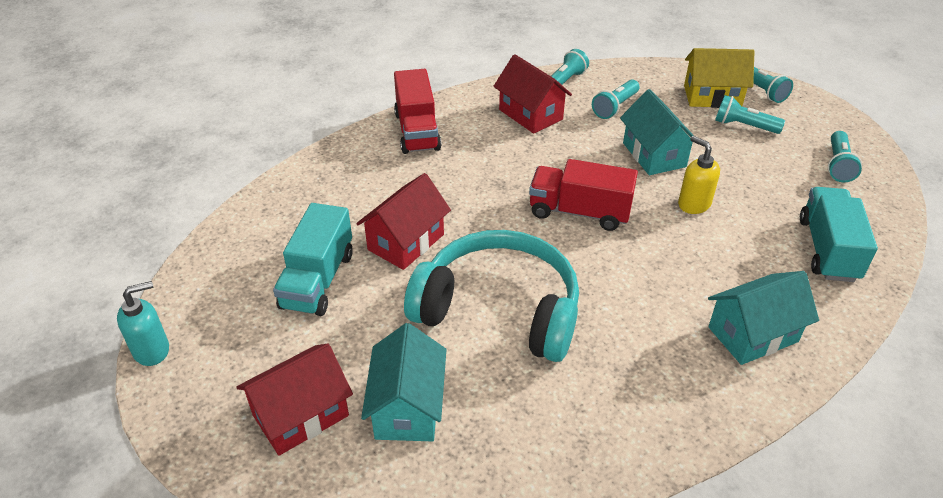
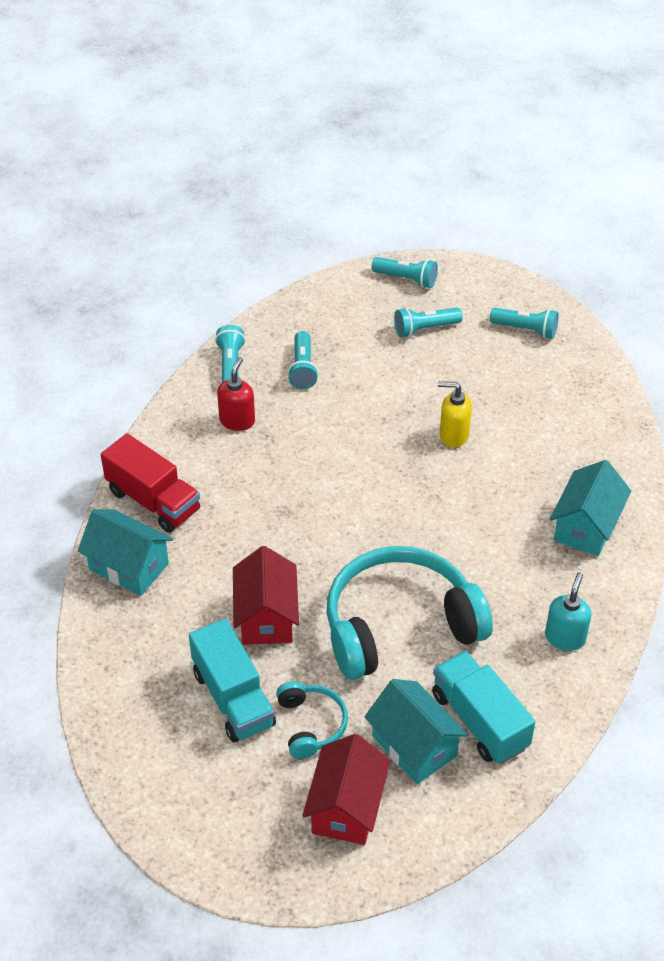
camera: 40 degrees left, 5 degrees up
(152, 350) = (170, 848): turquoise soap dispenser -> turquoise soap dispenser (565, 637)
(348, 335) = (311, 724): none -> turquoise headphones
(530, 114) = (237, 420): red house -> red soap dispenser
(579, 212) = (375, 498): red truck -> none
(654, 155) = (381, 403): turquoise house -> turquoise house (129, 566)
(712, 96) = (373, 309): yellow house -> none
(828, 249) = (578, 419): turquoise truck -> turquoise truck (479, 721)
(838, 165) = (526, 330): turquoise flashlight -> turquoise flashlight turned 45 degrees counterclockwise

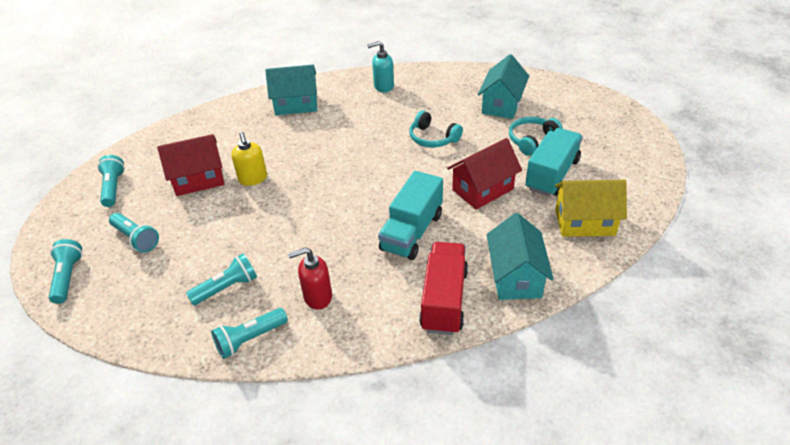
camera: 120 degrees left, 5 degrees down
(139, 672) = (584, 222): none -> yellow house
(346, 807) = (561, 110): red house -> red house (198, 180)
(400, 626) = (433, 138): turquoise headphones -> turquoise headphones, size x0.47
(479, 721) = (463, 92): turquoise truck -> turquoise truck (412, 232)

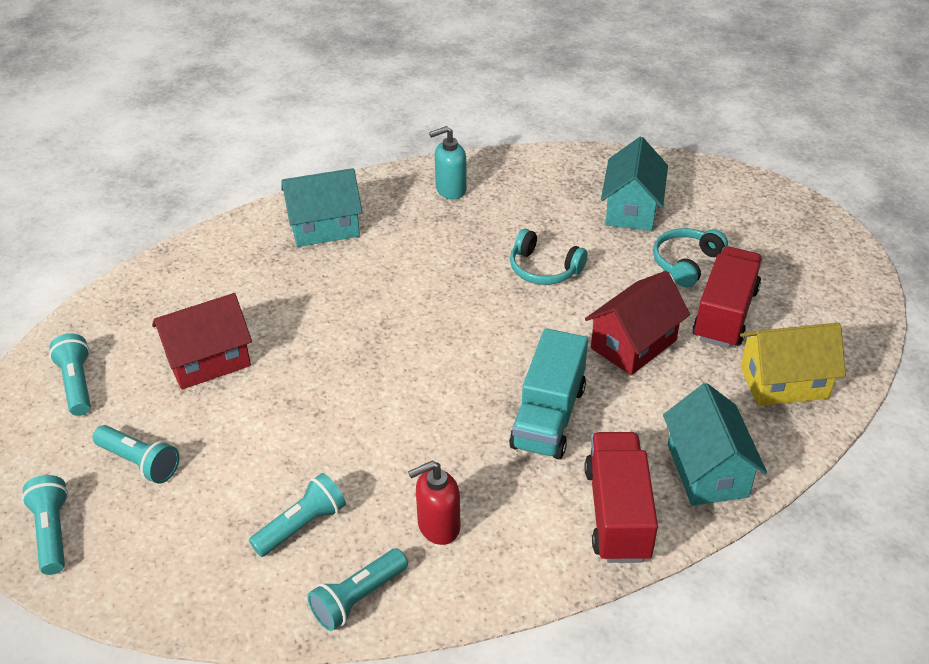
camera: 10 degrees left, 0 degrees up
(253, 179) = (292, 353): yellow soap dispenser -> none
(552, 175) = (725, 314): turquoise truck -> red truck

